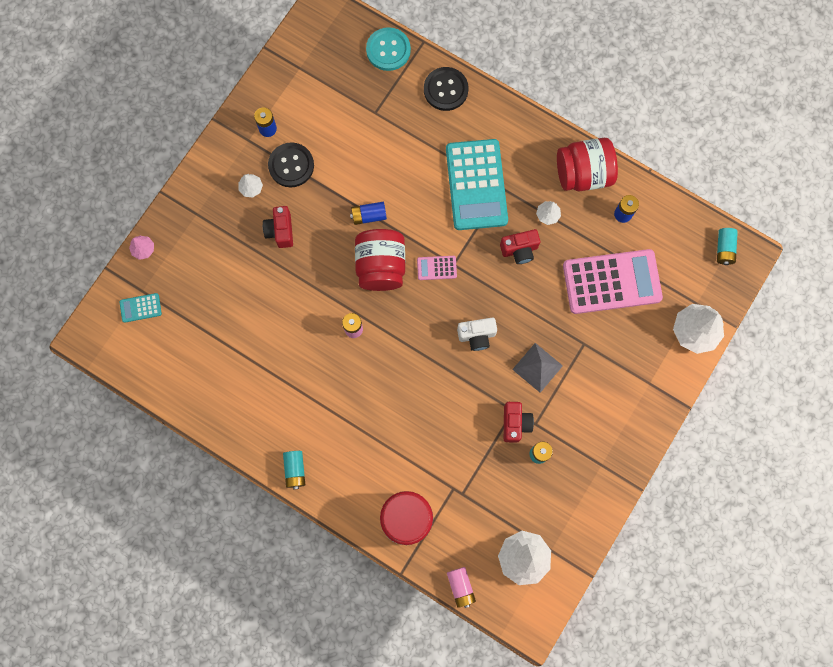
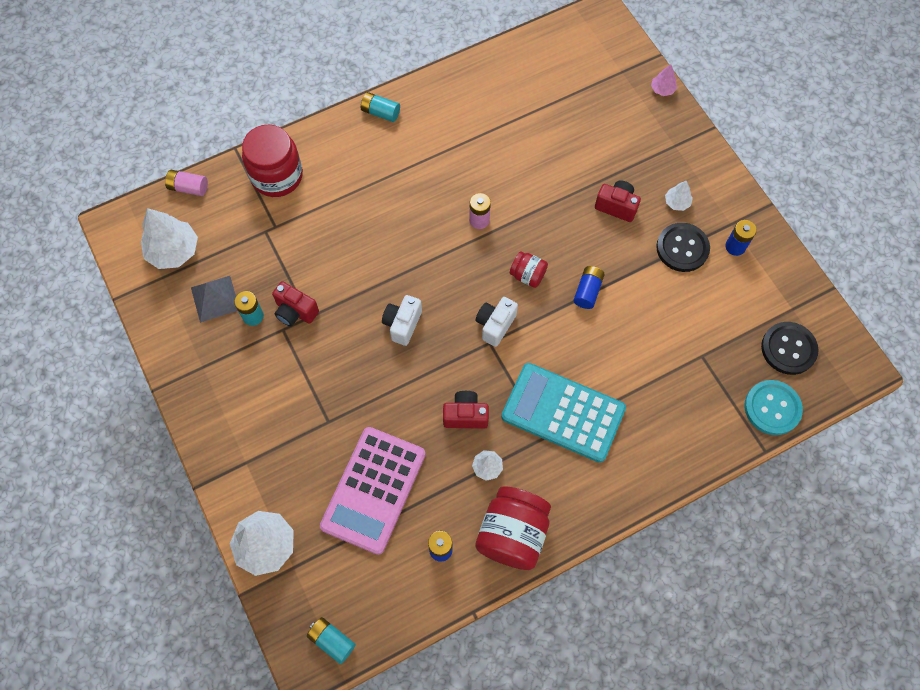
camera: 120 degrees right, 10 degrees down
(140, 308) = (606, 64): turquoise calculator -> none
(381, 266) = (527, 275): red jar -> red jar, size x0.52
(436, 268) = (495, 325): pink calculator -> white camera
(445, 90) = (693, 442): black button -> black button (788, 349)
(519, 250) = (465, 415): red camera -> red camera turned 75 degrees clockwise
(537, 367) = (334, 363): grey pyramid -> grey pyramid (215, 298)

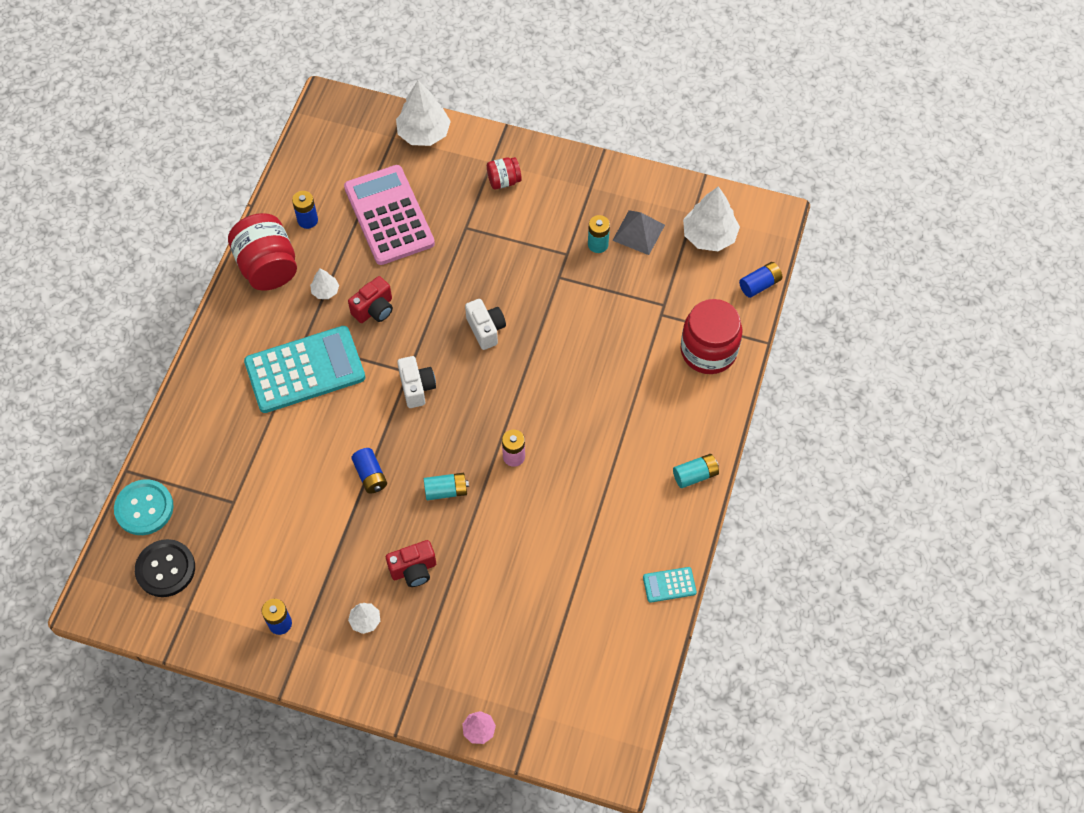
camera: 135 degrees right, 5 degrees down
(188, 188) = (759, 284): pink battery -> blue battery
(295, 311) = (572, 272): red camera -> none
(332, 641) = (326, 123): turquoise battery -> turquoise battery (446, 490)
(469, 70) = (669, 585): none -> turquoise calculator
(527, 275) = (430, 446): red jar -> red jar (504, 181)
(682, 248) = (324, 581): black button -> none

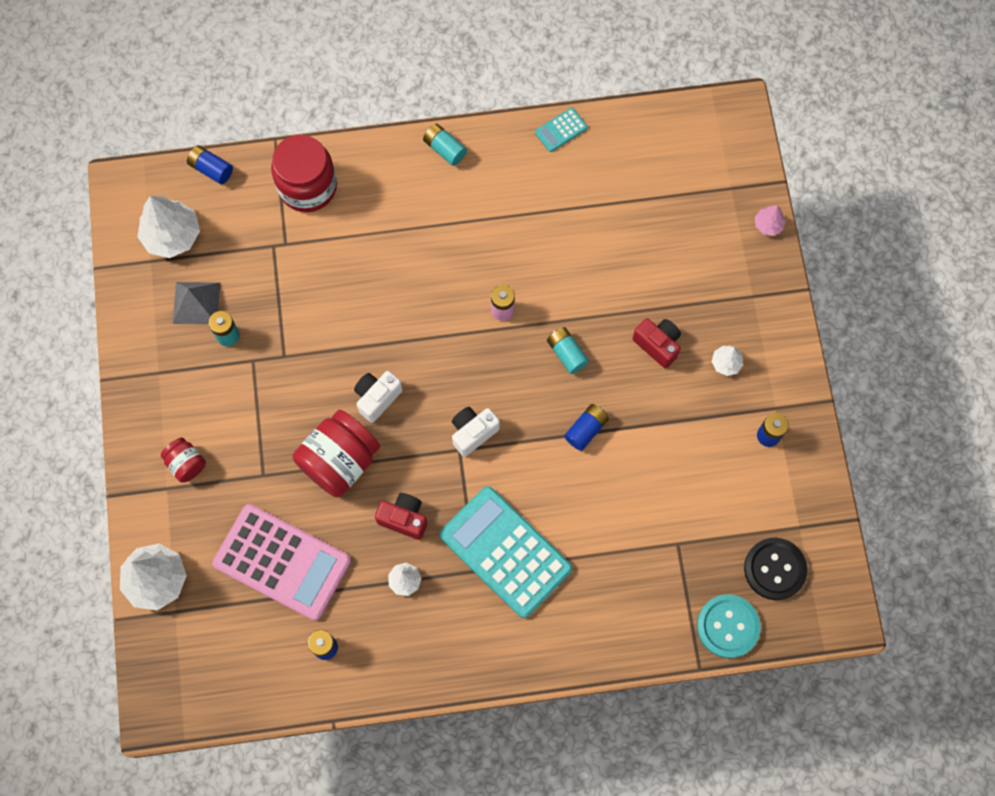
camera: 115 degrees left, 10 degrees up
(267, 267) = (402, 658): red jar -> red jar (340, 461)
(389, 215) = (282, 562): pink calculator -> pink calculator turned 105 degrees counterclockwise
(669, 585) = (561, 130): turquoise calculator -> turquoise calculator turned 90 degrees clockwise

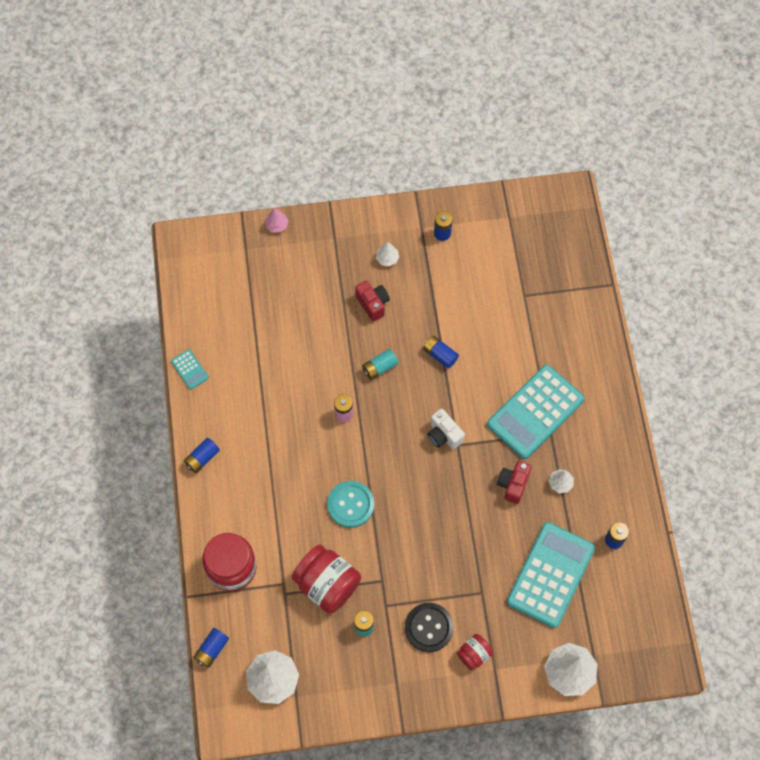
camera: 90 degrees left, 5 degrees down
(196, 303) = (334, 655): grey pyramid -> none
(282, 562) = (550, 575): pink calculator -> turquoise calculator
(340, 461) = (469, 534): red jar -> red jar (327, 584)
(377, 398) = (417, 507): white camera -> none
(445, 149) = (202, 458): turquoise battery -> blue battery
(657, 345) = (373, 304): red camera -> red camera turned 105 degrees clockwise
(728, 626) = (582, 265): turquoise button -> turquoise button (350, 504)
(775, 569) = (540, 234): black button -> black button (429, 627)

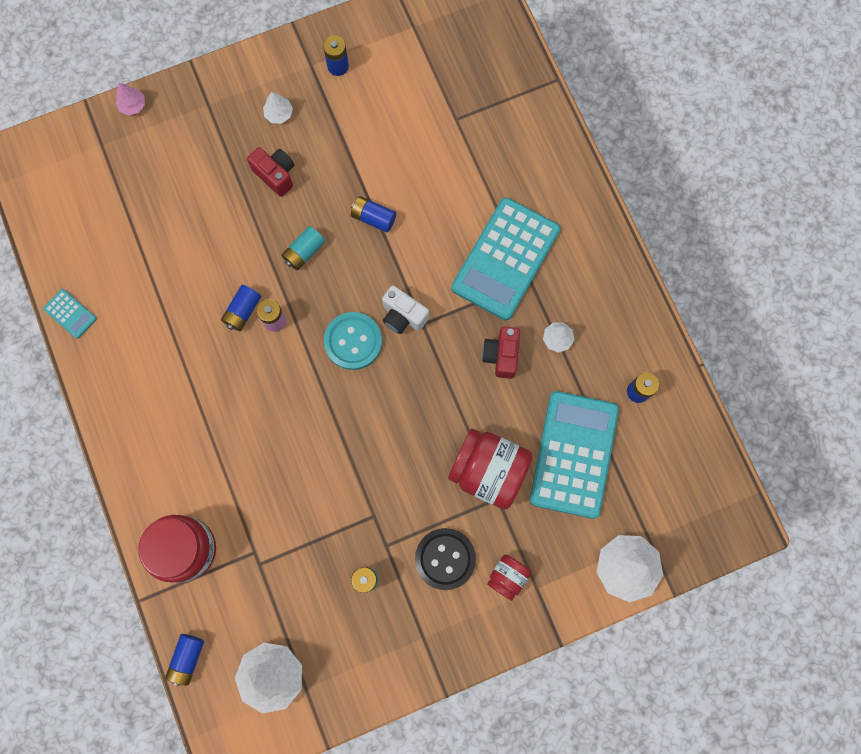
camera: 15 degrees left, 10 degrees up
(202, 458) = (114, 421): blue battery -> blue battery (243, 311)
(327, 584) = (308, 539): red jar -> red jar (488, 471)
(350, 504) = (312, 432): turquoise button -> turquoise button (353, 341)

